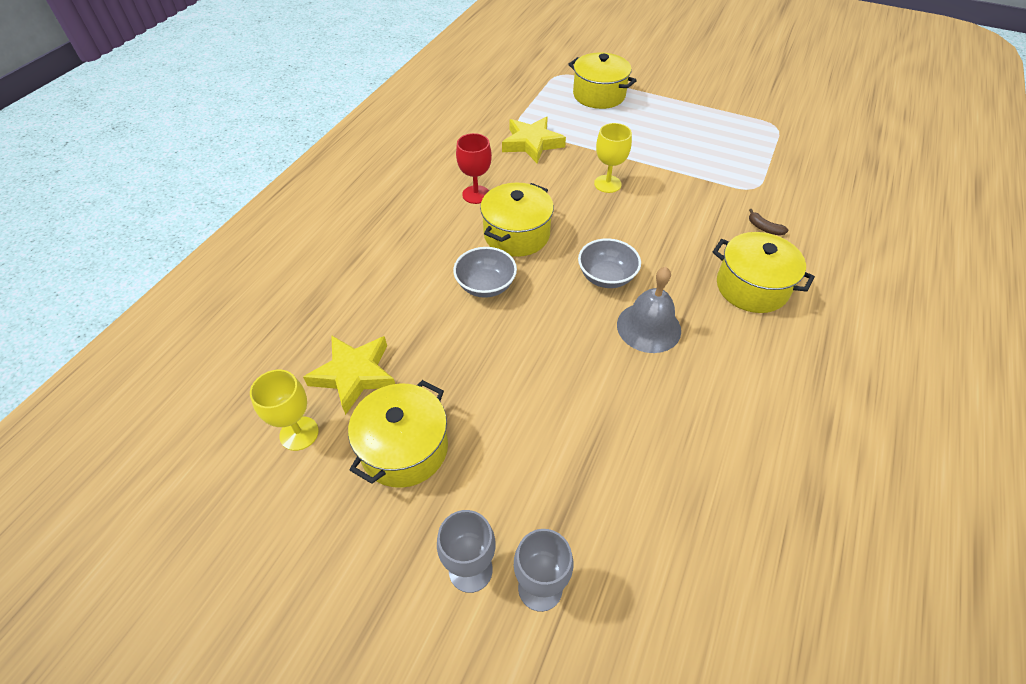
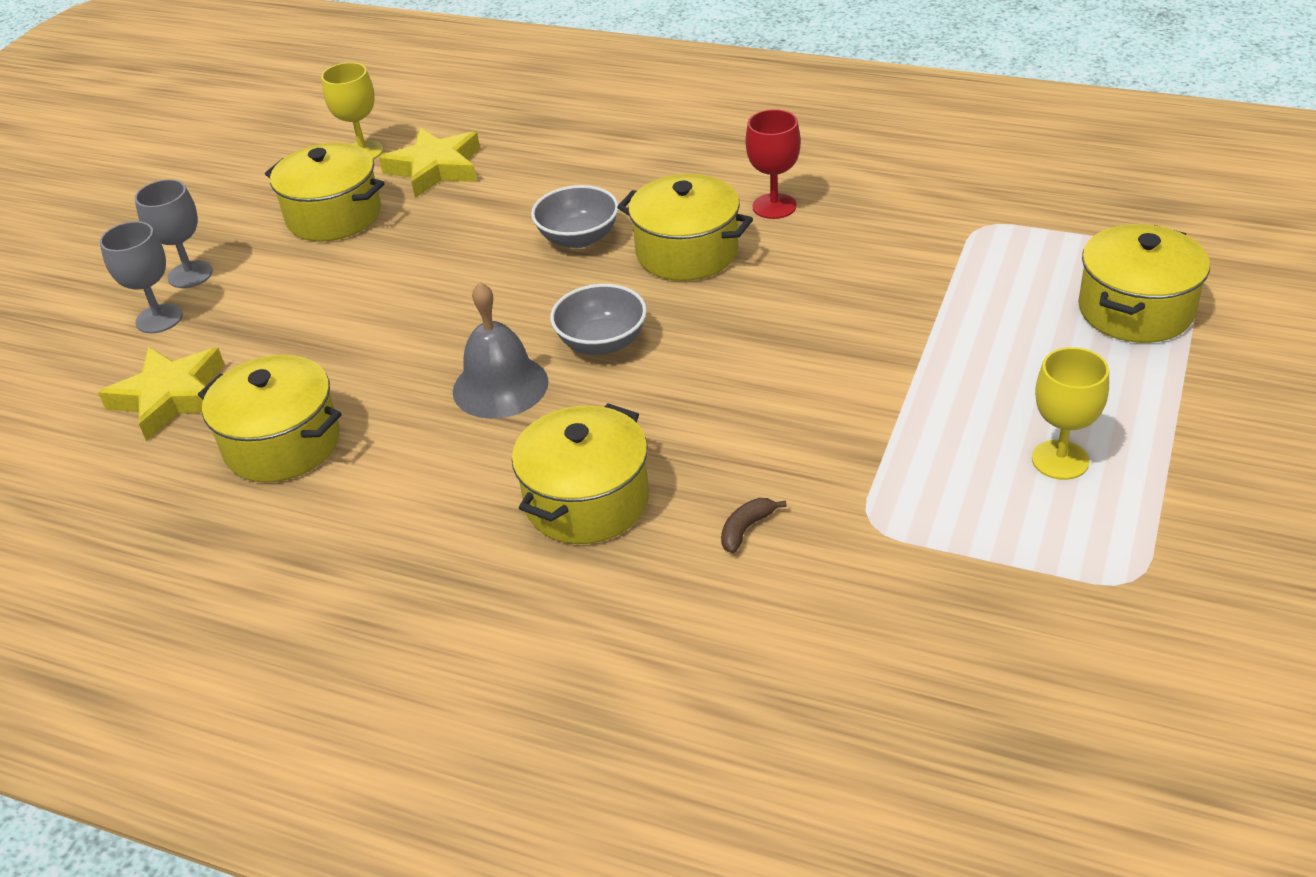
camera: 90 degrees right, 10 degrees down
(532, 143) = (931, 244): yellow star -> yellow star (171, 397)
(607, 184) = (835, 334): yellow goblet -> yellow goblet (1060, 460)
(713, 454) = (282, 444): none -> yellow pot

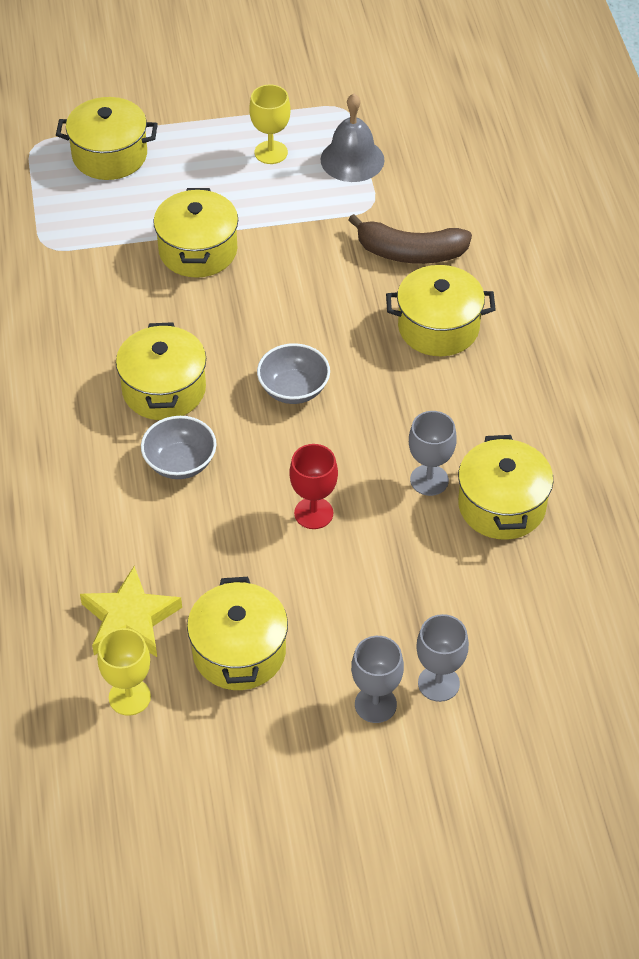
camera: 125 degrees left, 10 degrees up
(171, 397) = (508, 605): yellow star -> none
(376, 400) = (429, 480): none -> grey goblet
(500, 386) = (371, 420): grey bell -> grey bell (352, 159)
(746, 529) = (410, 253): brown banana -> brown banana, size x2.35
(774, 206) = (77, 364): red goblet -> red goblet (313, 513)
(894, 335) = (198, 250): none -> yellow pot

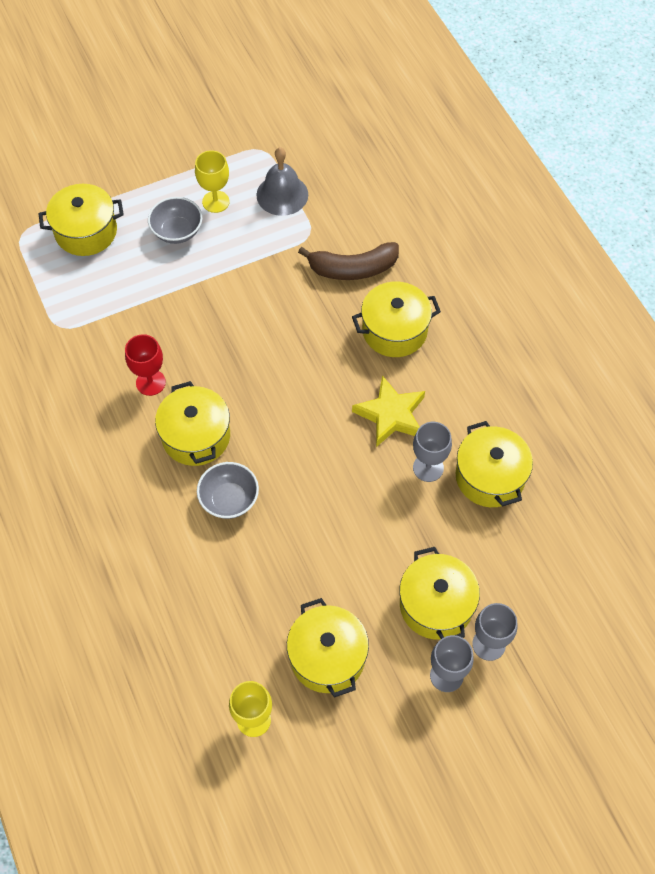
camera: 15 degrees left, 10 degrees up
(130, 619) = (232, 650): yellow star -> yellow star (391, 415)
(198, 250) = (184, 304): yellow pot -> yellow pot (436, 605)
(293, 389) = (299, 412): grey bowl -> grey bowl (177, 231)
(313, 513) = (348, 519): red goblet -> red goblet (150, 382)

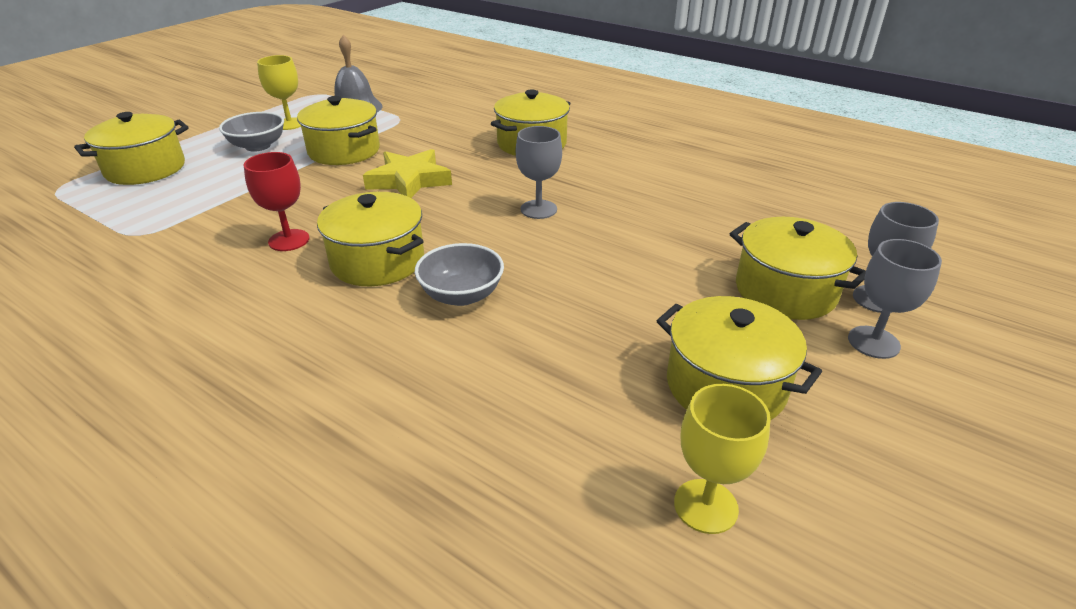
camera: 30 degrees left, 25 degrees down
(353, 269) = (458, 125): brown banana -> none
(391, 415) = (582, 186): yellow star -> yellow star (409, 180)
(428, 468) = (656, 205): grey goblet -> grey goblet (538, 209)
(490, 477) = (718, 193): yellow pot -> yellow pot (344, 151)

